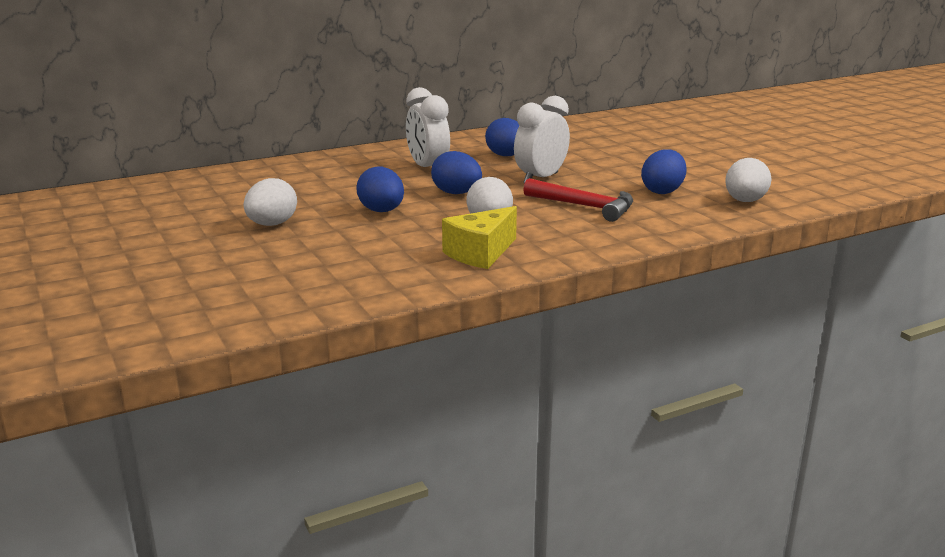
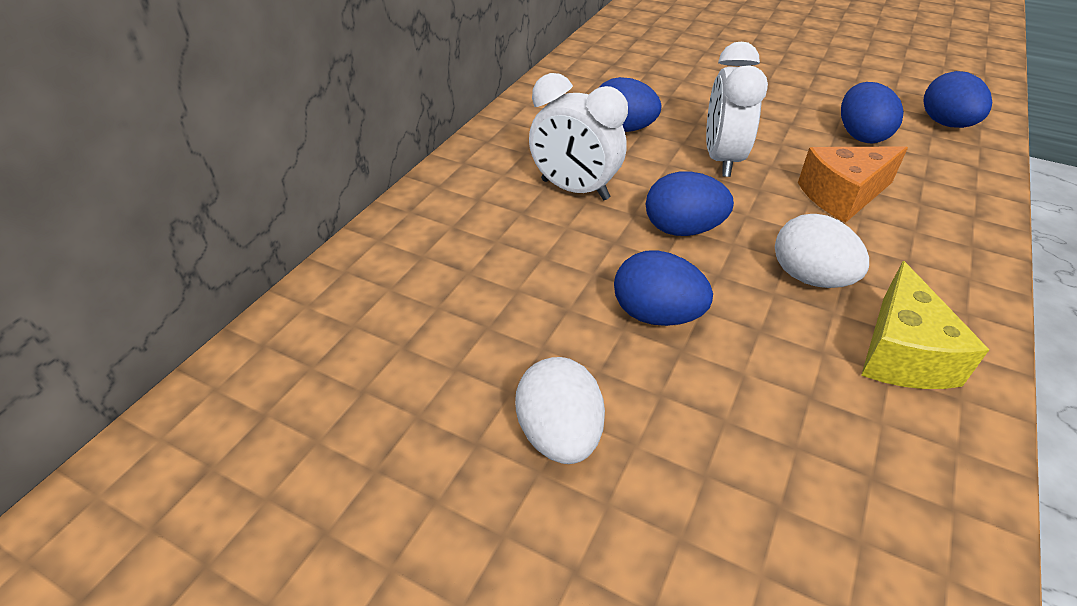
camera: 35 degrees left, 20 degrees up
(584, 206) = (842, 195): red hammer -> orange cheese
(745, 201) = (946, 124): white egg -> blue egg

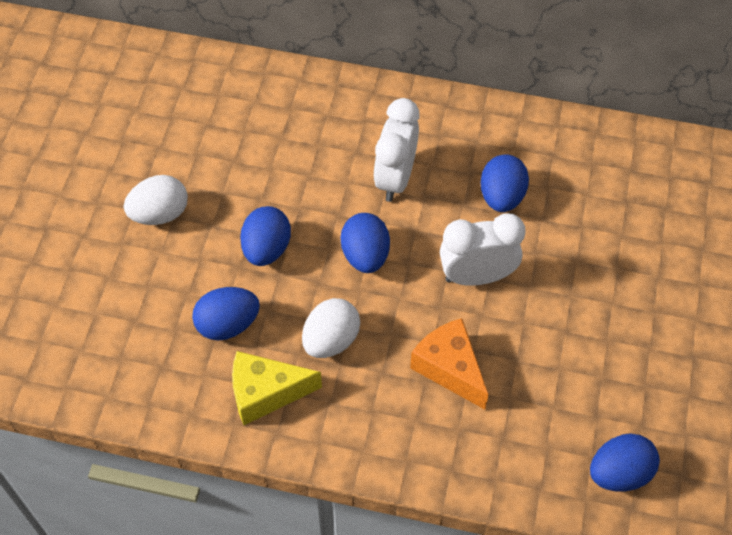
camera: 75 degrees right, 15 degrees up
(860, 135) = (563, 390): blue egg -> blue egg (228, 324)

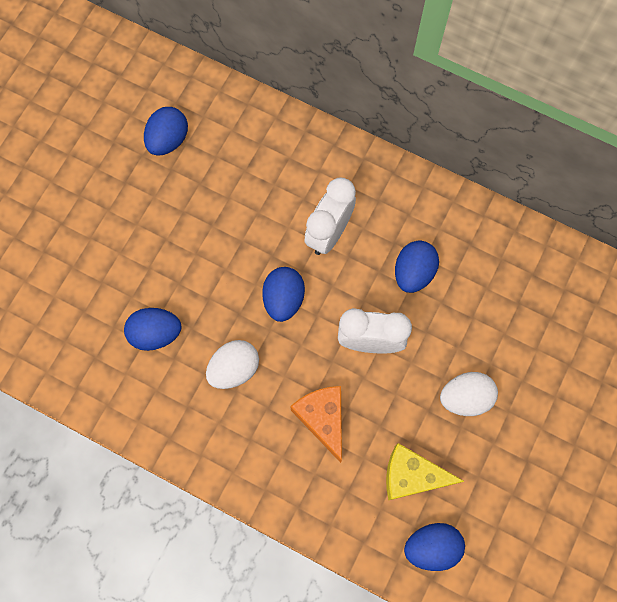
camera: 15 degrees right, 15 degrees up
(160, 214) = (127, 218): white egg -> white egg (465, 397)
(266, 249) = (205, 272): blue egg -> blue egg (168, 140)
(266, 393) = (170, 402): yellow cheese -> yellow cheese (412, 476)

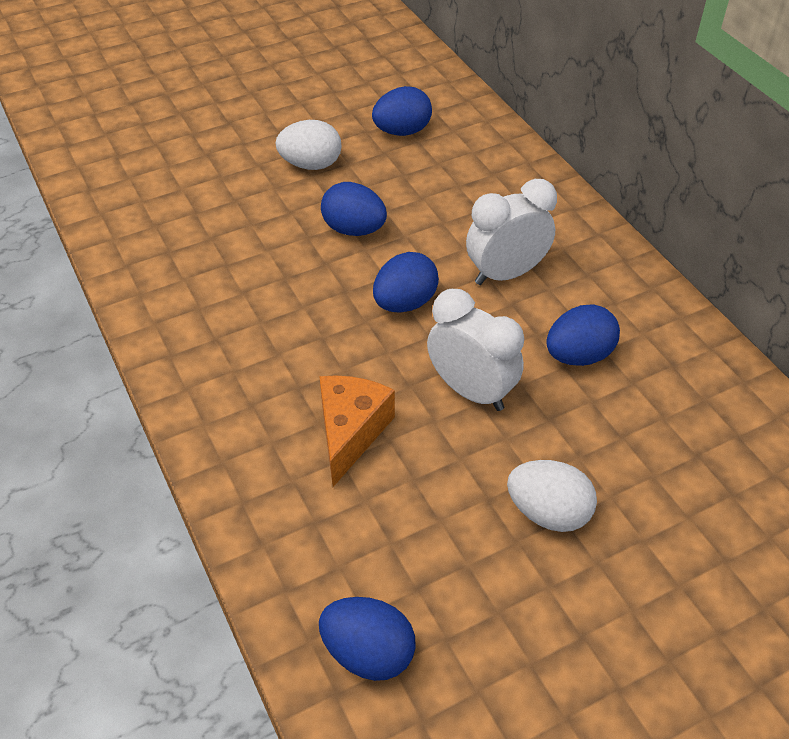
camera: 35 degrees right, 25 degrees down
(156, 333) = (245, 263): blue egg -> blue egg (354, 230)
(234, 369) = (295, 333): white egg -> white egg (311, 165)
(412, 476) = (409, 555): yellow cheese -> none

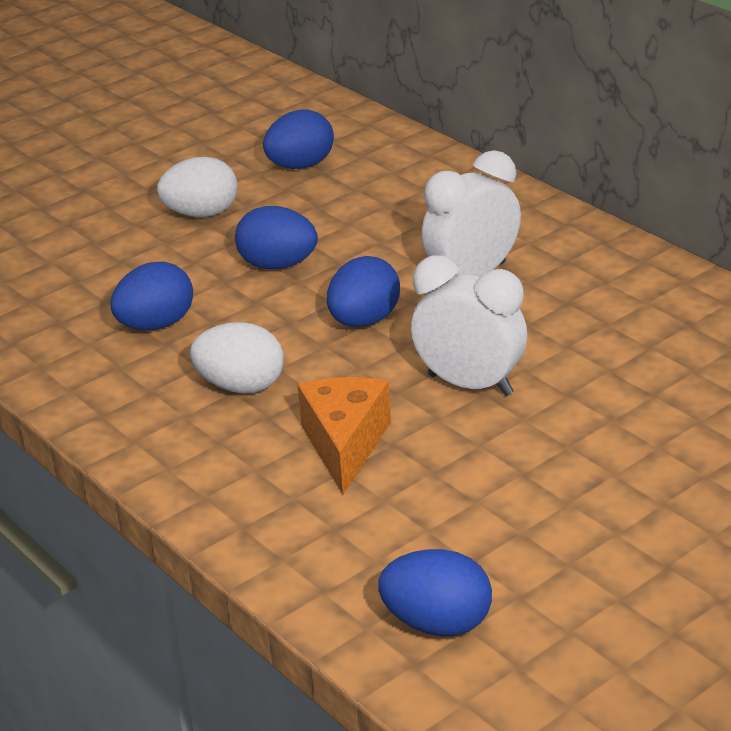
camera: 10 degrees left, 15 degrees down
(548, 513) = (594, 472): white egg -> white egg (241, 386)
(578, 355) = (581, 333): blue egg -> blue egg (156, 325)

